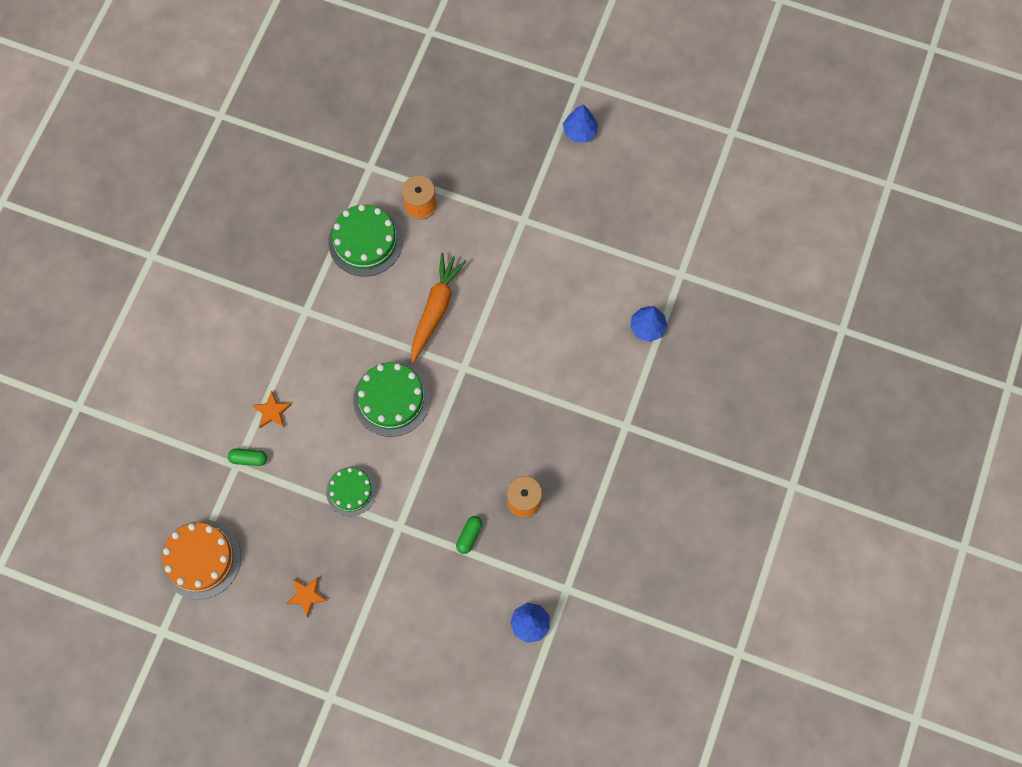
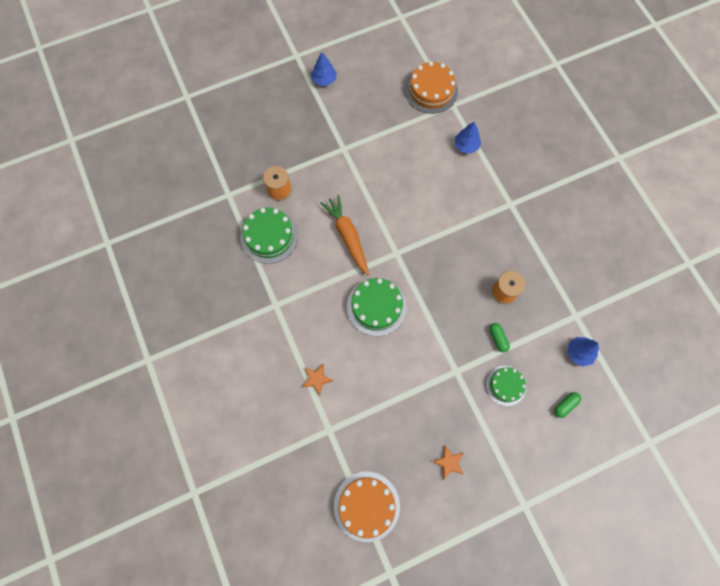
camera: 45 degrees left, 0 degrees up
(249, 459) = (332, 419): green capsule -> green capsule (565, 405)
(351, 491) = (409, 378): green cake -> green cake (505, 385)
(675, 239) = (431, 90): none -> orange cake

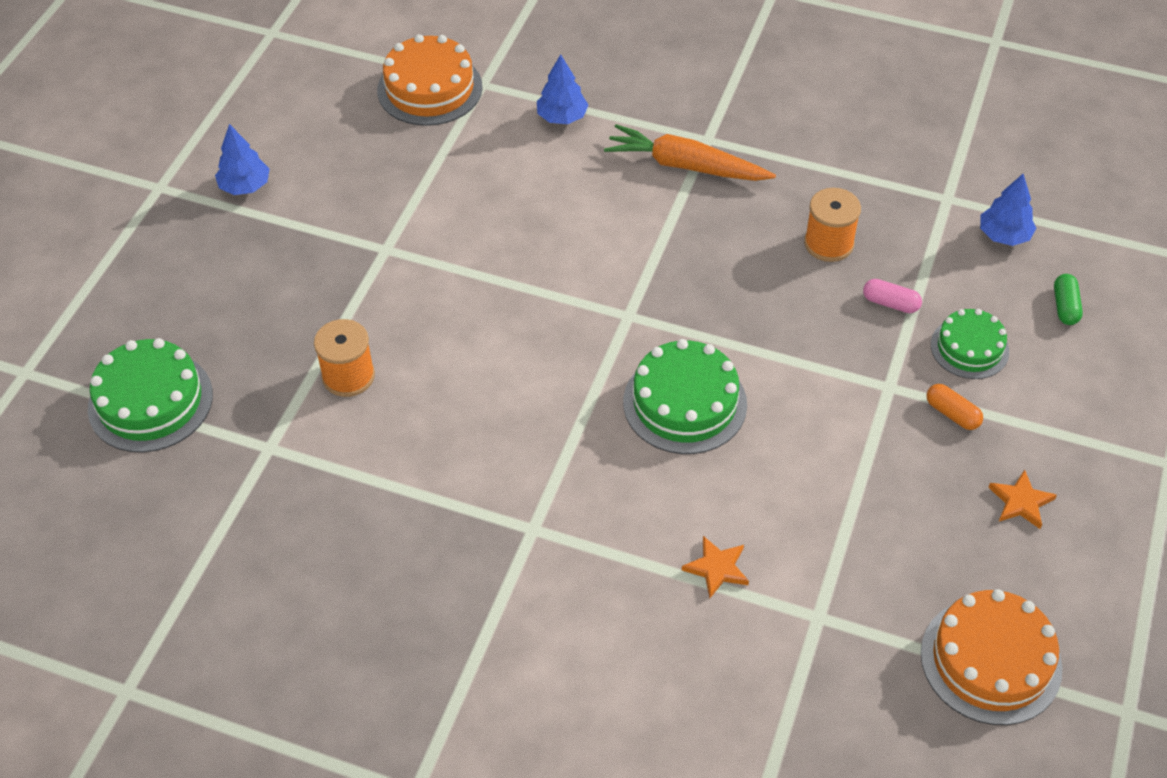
camera: 45 degrees left, 20 degrees down
(269, 236) = (408, 448): green cake -> green cake (150, 401)
(347, 236) = (531, 351): orange carrot -> orange carrot (686, 166)
(466, 404) = (952, 414): none -> orange capsule
(498, 338) = (890, 303): green capsule -> pink capsule

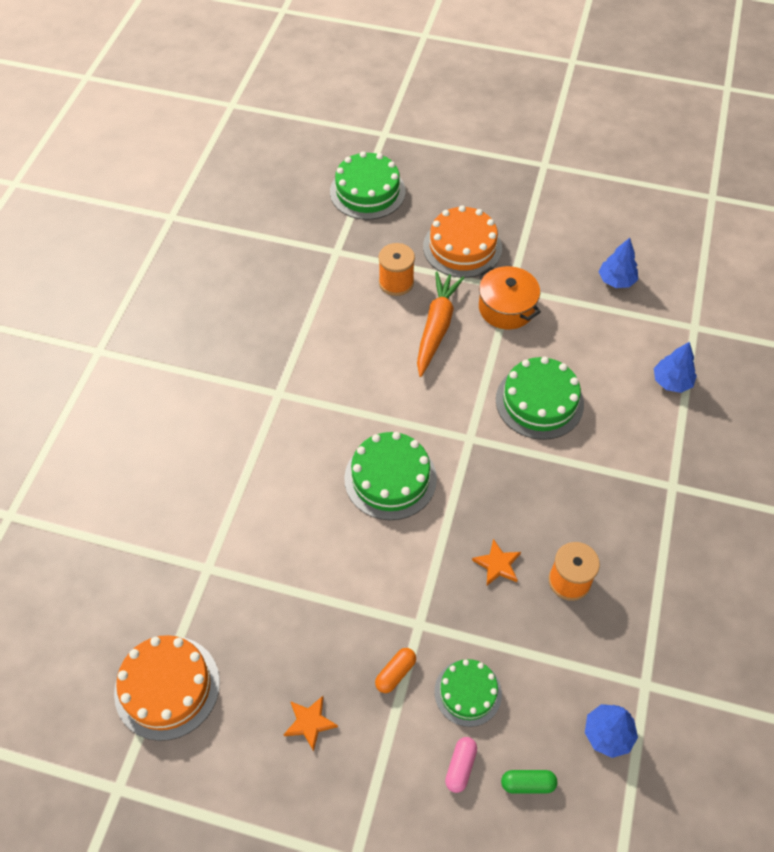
camera: 85 degrees right, 5 degrees up
(245, 186) = (554, 206): blue tree -> blue tree (616, 280)
(420, 257) = (506, 308): none -> orange pot
(429, 88) = (679, 295): orange cake -> orange cake (462, 247)
(578, 241) = (539, 402): none -> green cake
(686, 166) = (637, 471): orange carrot -> orange carrot (436, 327)
(717, 568) = (248, 503): orange star -> orange star (497, 564)
(890, 303) = (509, 629): pink capsule -> pink capsule (460, 767)

